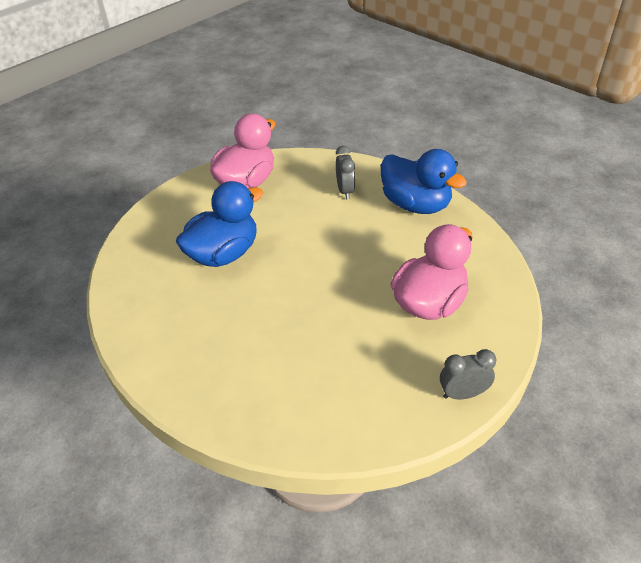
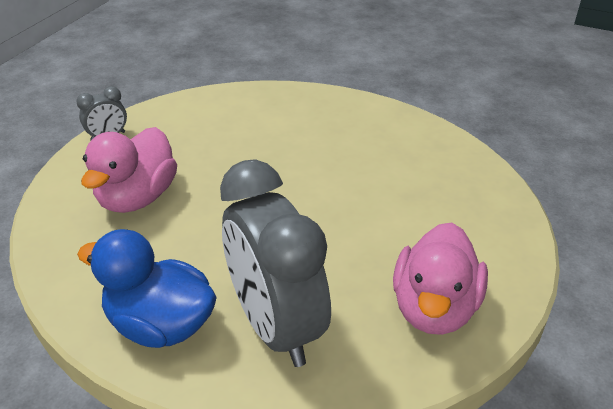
camera: 160 degrees right, 5 degrees down
(223, 254) = (385, 202): blue duck -> none
(345, 191) = (276, 326): grey clock -> grey clock, size x2.38

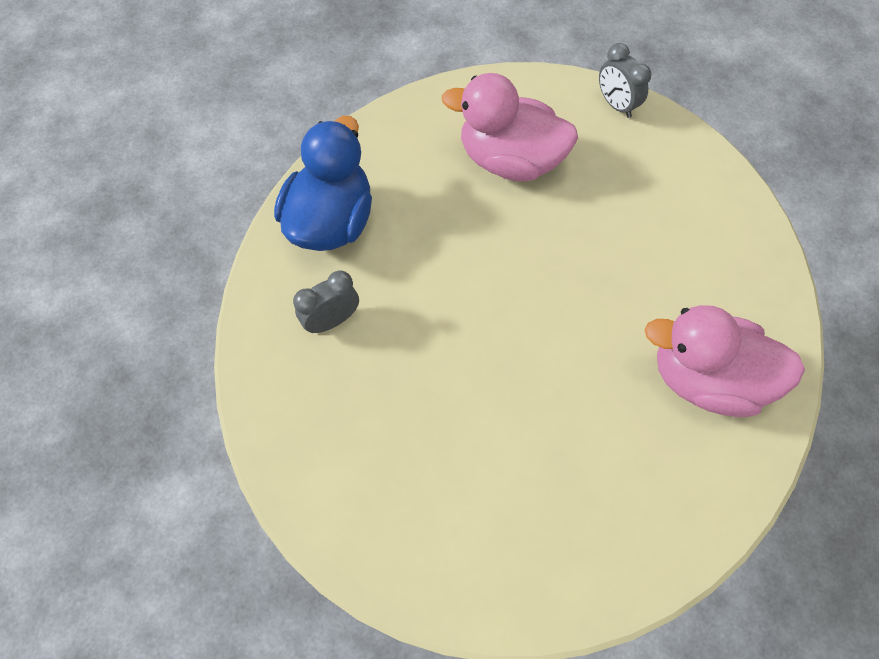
camera: 85 degrees right, 25 degrees up
(276, 326) = (332, 320): grey clock -> grey clock, size x0.42
(434, 308) = (363, 481): pink duck -> pink duck (706, 378)

